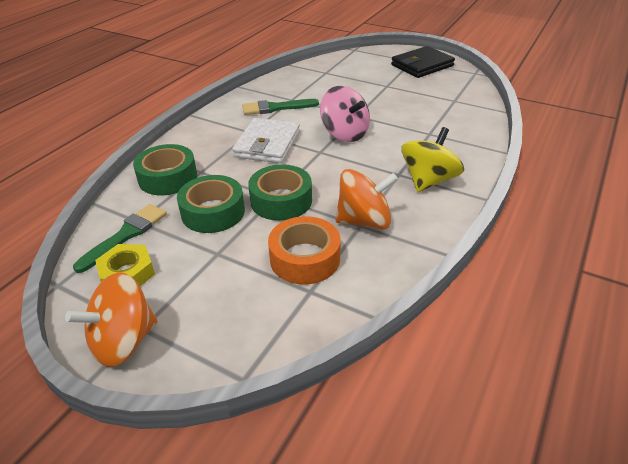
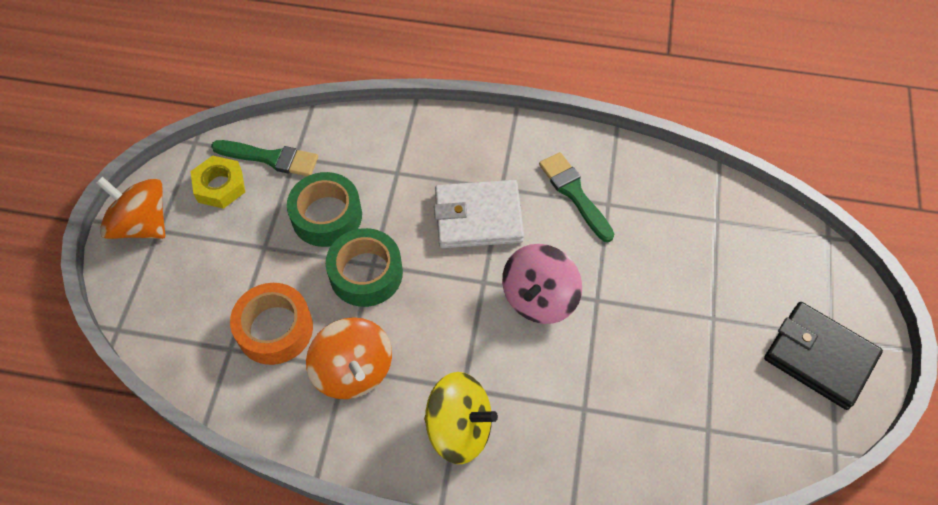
camera: 70 degrees right, 20 degrees up
(168, 178) = (374, 147): green tape -> none

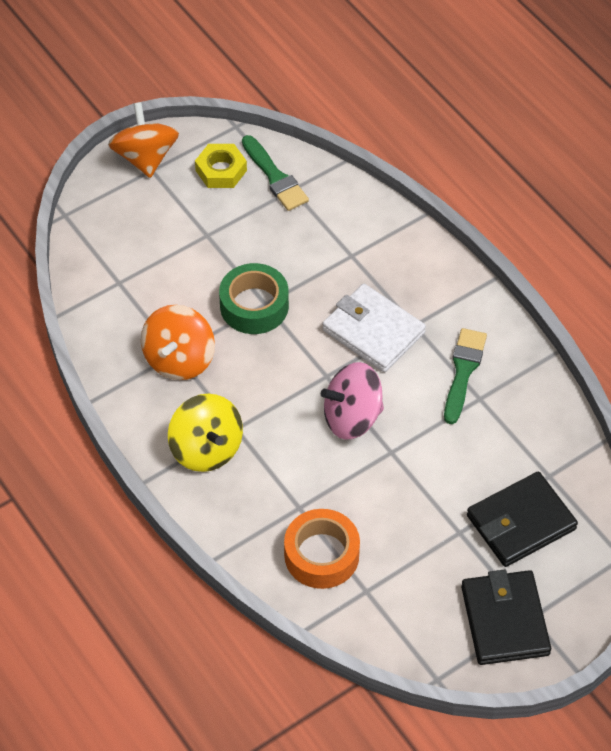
camera: 45 degrees right, 5 degrees down
(275, 329) = (158, 293): orange tape -> orange tape (321, 555)
(327, 216) = (270, 247): green tape -> none
(741, 272) = (521, 522): none -> black wallet

